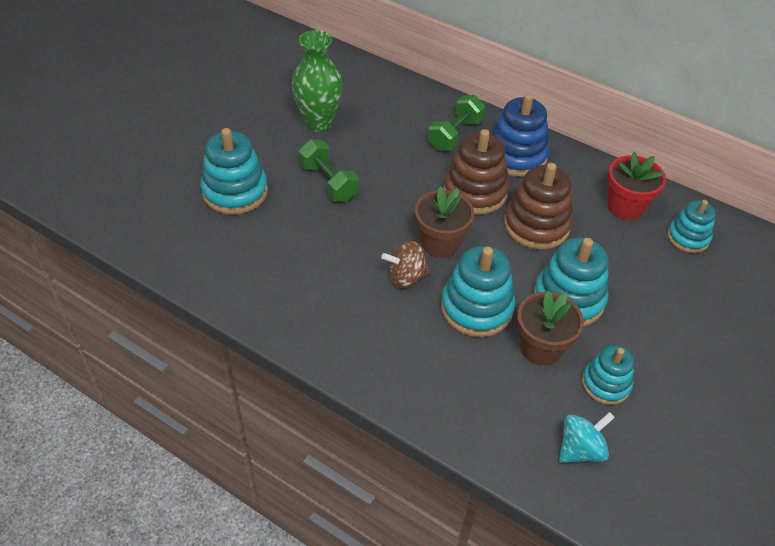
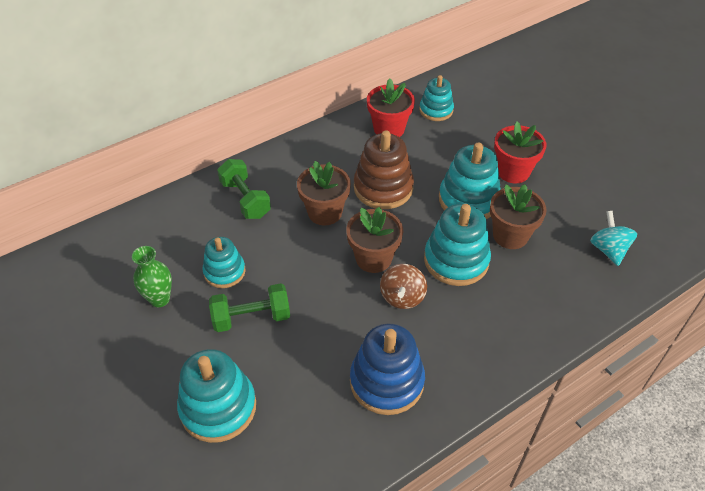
camera: 65 degrees left, 0 degrees up
(318, 123) = (160, 299): green vase -> green vase, size x0.64
(475, 192) = (325, 212): brown stacking toy -> brown flower pot
(516, 156) = (297, 169): blue stacking toy -> blue stacking toy (386, 381)
(605, 384) = (555, 212): turquoise stacking toy -> turquoise stacking toy (224, 272)
(642, 330) = (513, 171): none -> red flower pot

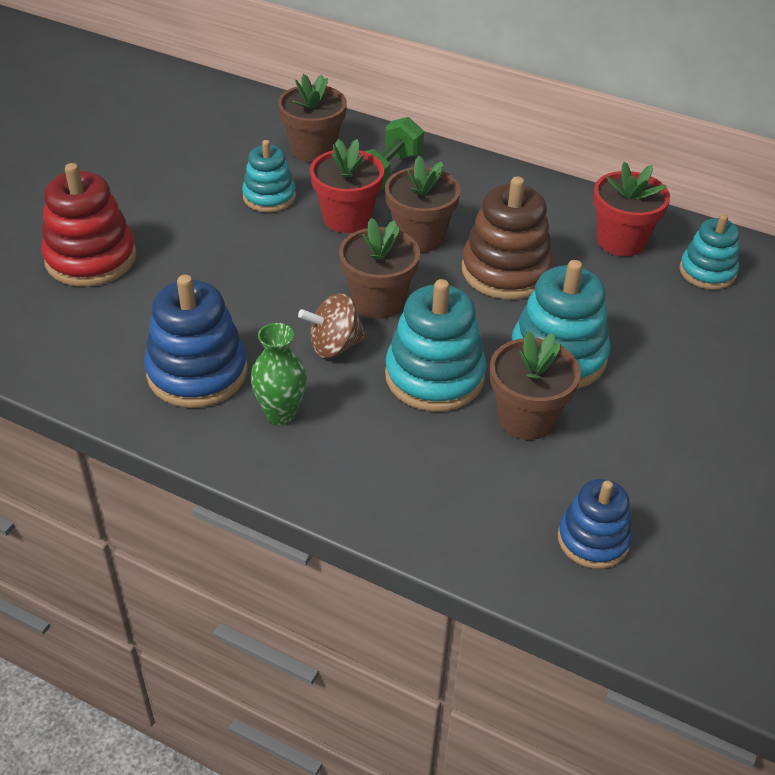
camera: 60 degrees right, 5 degrees down
(160, 299) = (201, 169): green vase -> green vase (281, 414)
(189, 226) = (313, 150): none -> brown flower pot
(218, 407) = (91, 258): turquoise stacking toy -> red stacking toy
(251, 317) = (220, 239): green dumbbell -> none
(513, 171) = (660, 386): red flower pot -> red flower pot (347, 218)
(608, 250) = (593, 540): turquoise spinning top -> blue stacking toy

